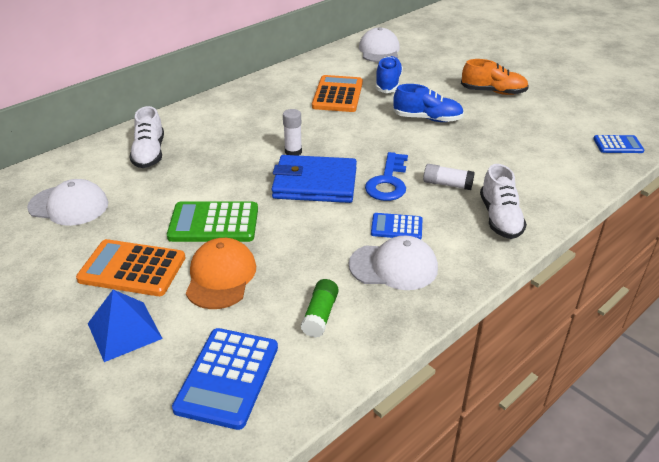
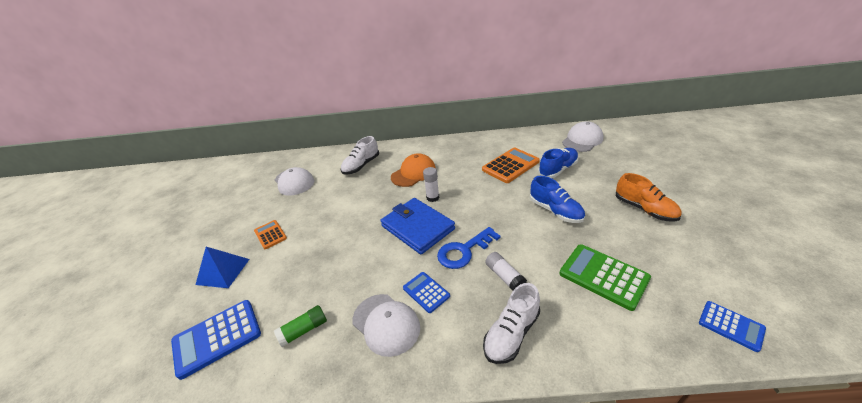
camera: 45 degrees right, 0 degrees up
(132, 269) = (270, 234): orange calculator -> orange calculator, size x0.59
(214, 223) = (335, 227): green calculator -> green calculator (603, 276)
(221, 276) = (295, 265): orange cap -> orange cap (413, 173)

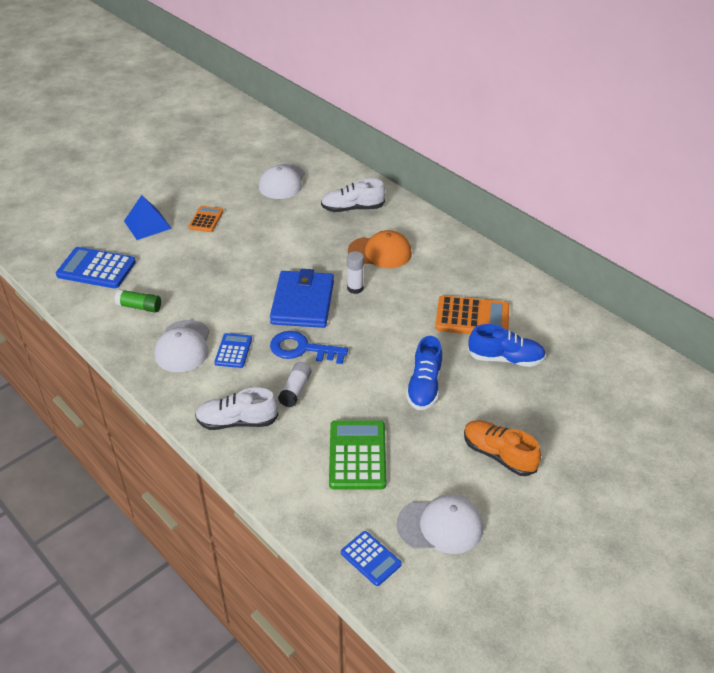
camera: 45 degrees right, 5 degrees up
(582, 140) = (599, 355): white cap -> white cap (440, 526)
(644, 209) = (499, 455): orange shoe -> orange shoe turned 120 degrees clockwise
(731, 326) = (370, 558): blue calculator -> blue calculator turned 45 degrees counterclockwise

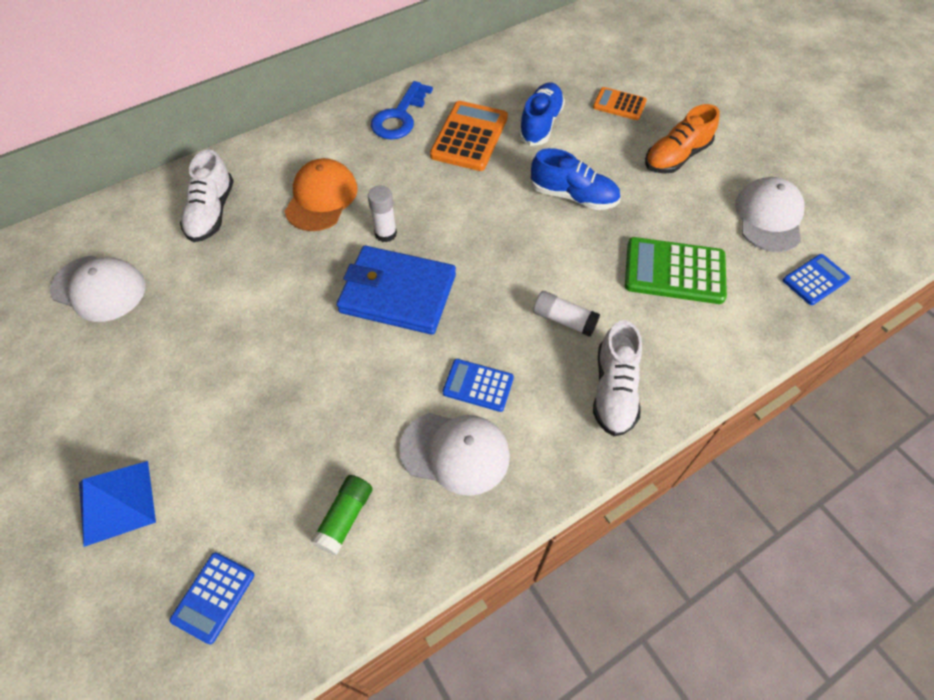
camera: 80 degrees left, 15 degrees up
(96, 269) = (213, 597): blue calculator -> blue calculator, size x0.59
(206, 219) = (147, 404): orange calculator -> orange calculator (619, 104)
(302, 349) = (490, 304): blue key -> blue key (399, 117)

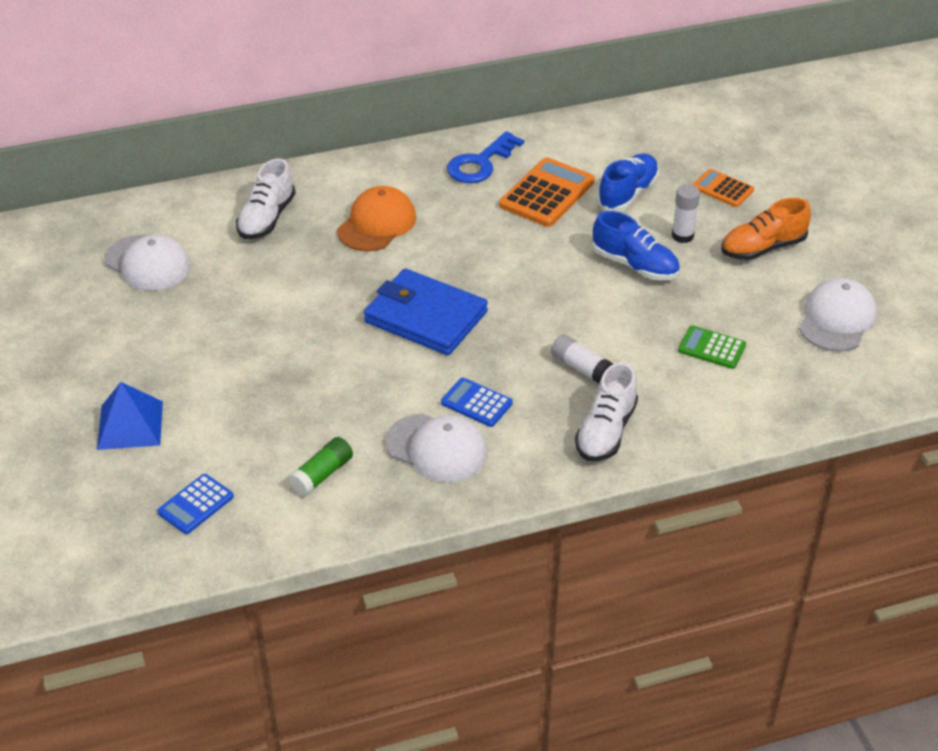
camera: 15 degrees right, 15 degrees down
(385, 234) = (430, 265): white glue stick -> white glue stick (682, 236)
(674, 271) = (711, 348): green calculator -> green calculator, size x0.59
(815, 280) = (858, 381): blue calculator -> none

